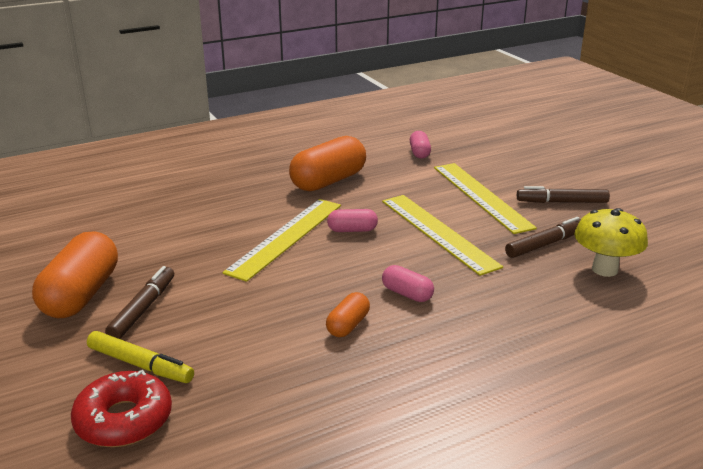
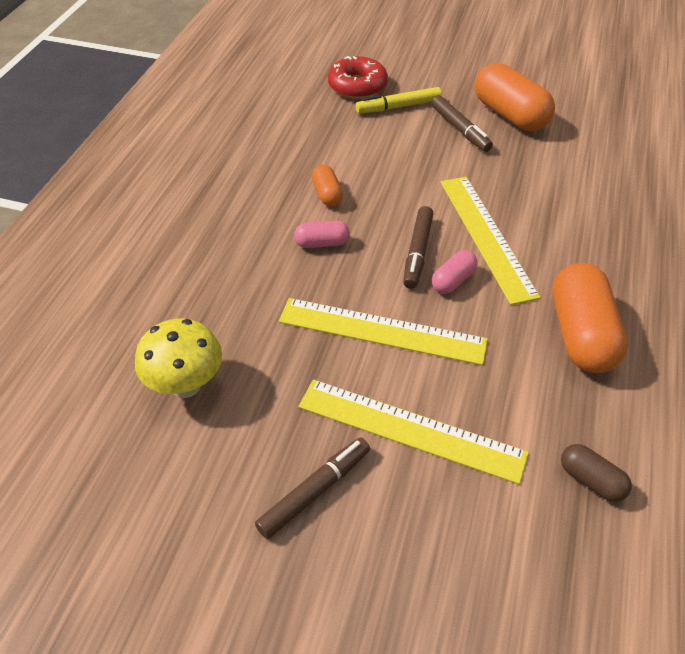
camera: 135 degrees right, 20 degrees up
(419, 153) = (591, 480): pink capsule -> brown capsule
(545, 244) = (269, 386): brown marker -> brown marker (417, 252)

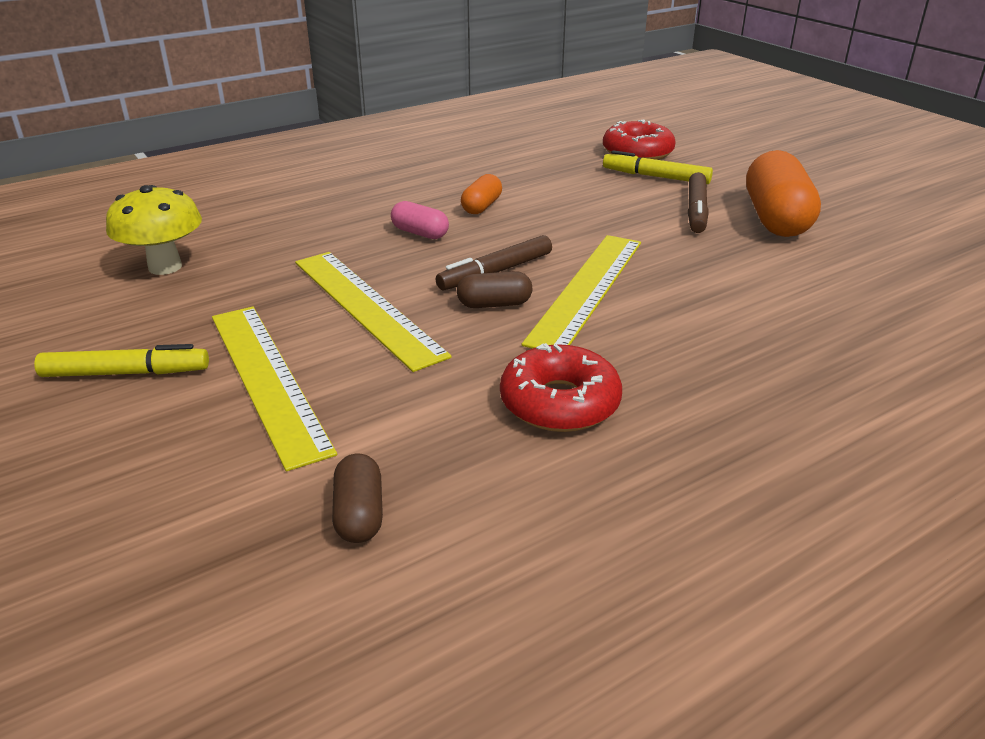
camera: 40 degrees right, 15 degrees down
(315, 491) = (126, 373): brown marker -> yellow marker
(453, 281) = (494, 304): pink capsule -> brown capsule
(581, 334) = (559, 403): orange capsule -> red donut

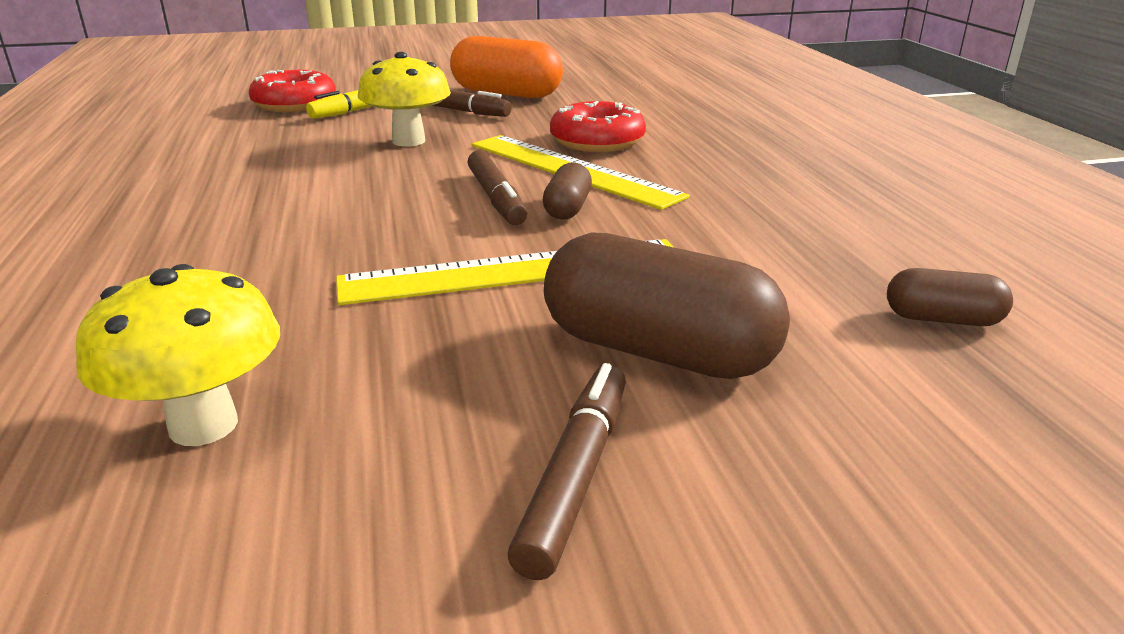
camera: 70 degrees left, 5 degrees down
(126, 373) = (576, 476): yellow marker -> brown marker
(267, 379) = (658, 351): yellow ruler -> brown capsule
(420, 233) = (348, 220): pink capsule -> none
(481, 206) = (320, 181): orange capsule -> none
(559, 403) = (769, 211): red donut -> red donut (597, 141)
(593, 212) = (408, 141): none -> yellow mushroom

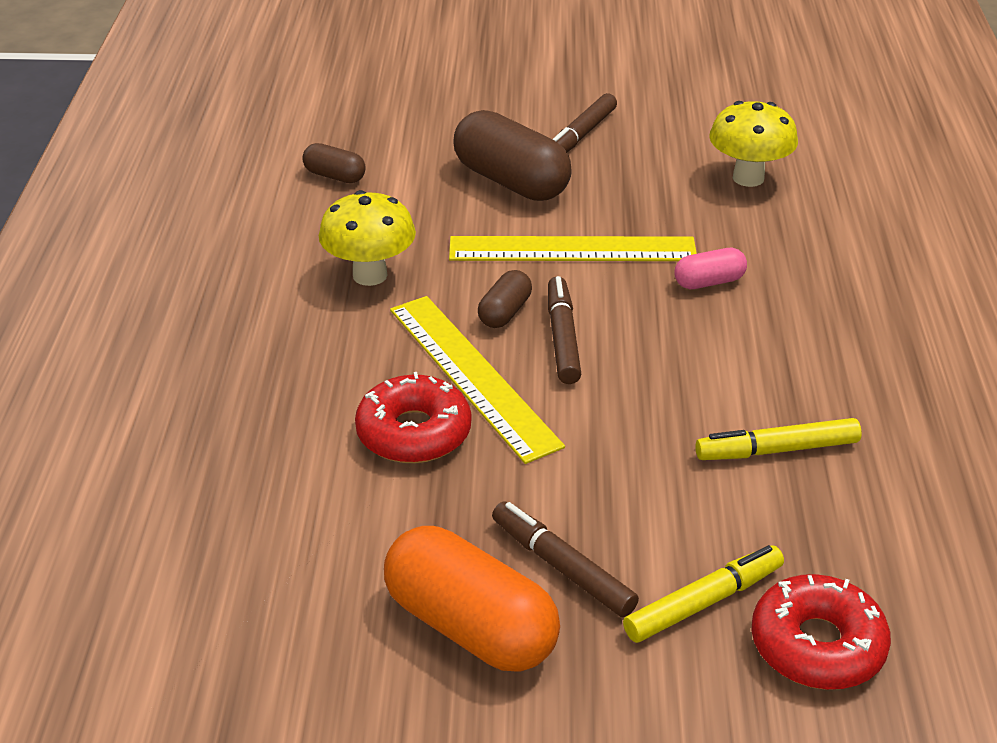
camera: 165 degrees left, 10 degrees up
(289, 160) = (777, 450): none -> yellow marker
(324, 260) = (709, 282): none -> pink capsule
(408, 141) = (639, 474): yellow mushroom -> yellow mushroom (370, 275)

